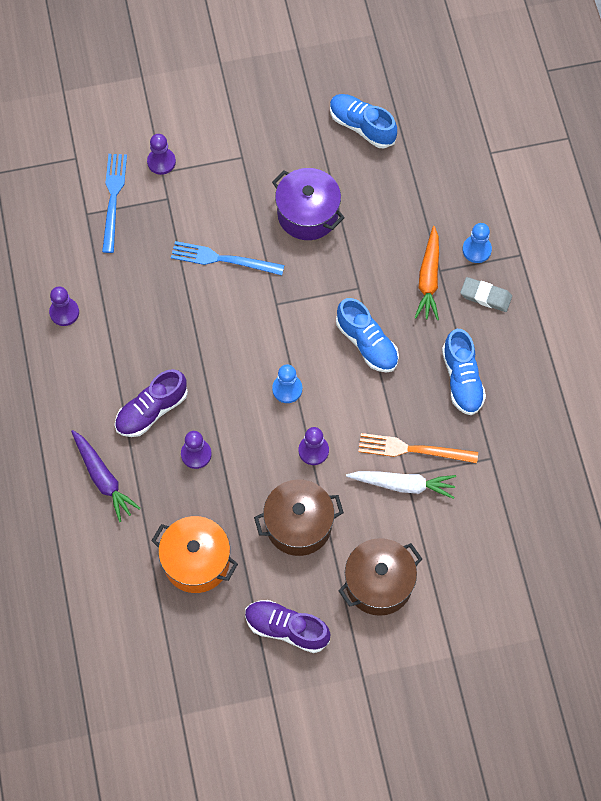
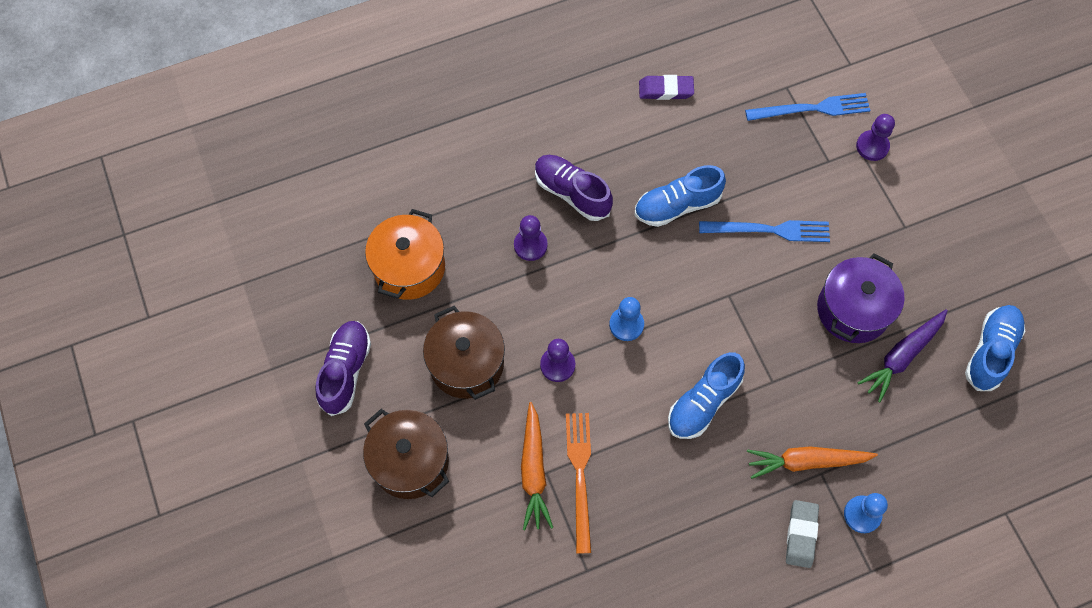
camera: 80 degrees right, 0 degrees up
(64, 312) = (666, 90): purple pawn -> purple eraser
(103, 478) = (487, 162): purple carrot -> purple carrot (902, 356)
(223, 259) = (769, 230): blue fork -> blue fork turned 90 degrees clockwise
(403, 485) = (533, 471): white carrot -> orange carrot
(462, 379) = (682, 521): blue shoe -> blue shoe (677, 205)

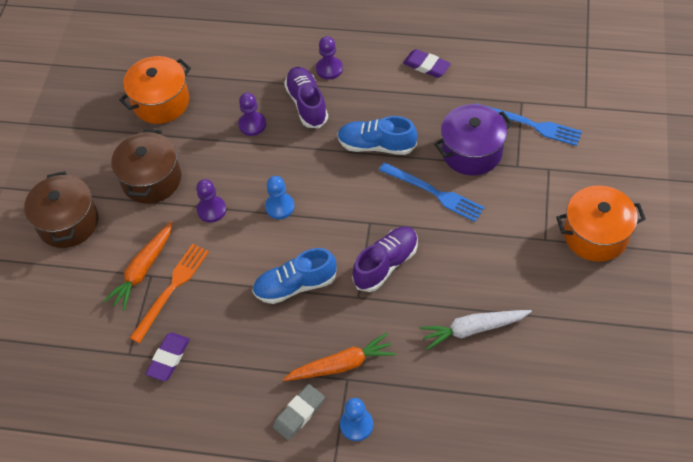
camera: 35 degrees right, 10 degrees down
(346, 371) = (71, 147): purple shoe -> purple shoe (386, 264)
(632, 551) = (169, 358): none -> purple eraser
(806, 461) = (341, 365): orange carrot -> orange carrot turned 135 degrees clockwise
(853, 310) = (458, 278): purple pot -> purple pot (472, 152)
(872, 146) = (560, 171): purple pawn -> purple pawn (329, 69)
(902, 356) = (473, 329): purple carrot -> white carrot
(947, 199) = (595, 235): none -> orange pot
(990, 352) = (550, 362): blue shoe -> none

